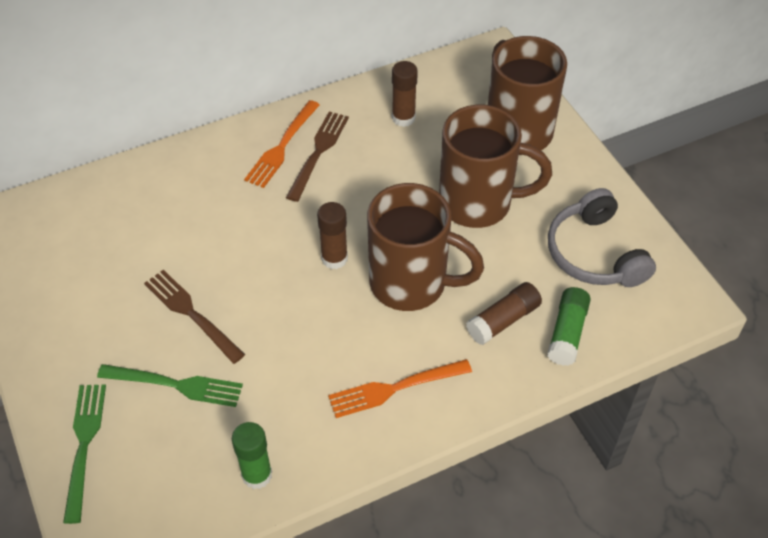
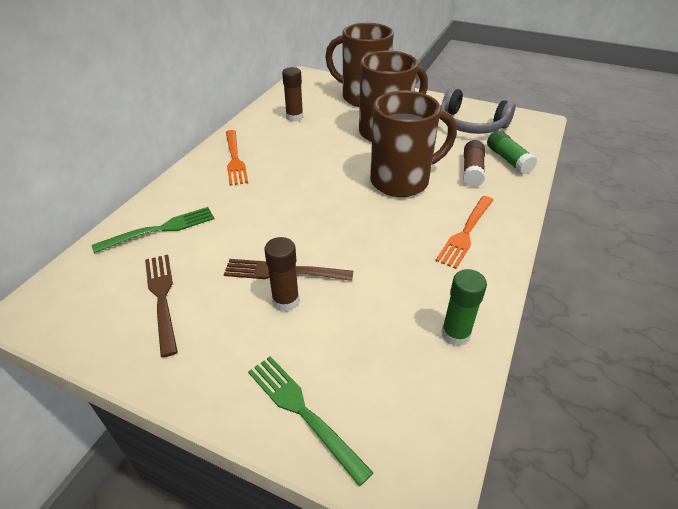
camera: 40 degrees left, 10 degrees down
(175, 385) = (326, 320): green fork -> green fork (160, 229)
(318, 152) = (263, 152): brown fork -> brown fork (162, 298)
(334, 258) = (341, 193): brown glue stick -> brown glue stick (286, 301)

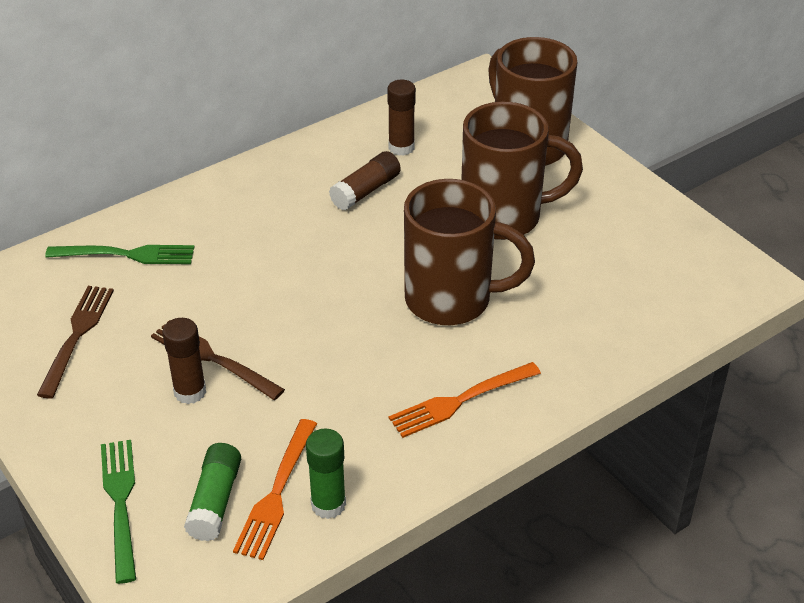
camera: 30 degrees right, 0 degrees up
(235, 159) = (274, 188): orange fork -> orange fork (277, 493)
(470, 125) = (640, 248): grey headphones -> none
(472, 171) = (561, 322): brown glue stick -> brown glue stick (366, 191)
(508, 160) = (632, 325): green glue stick -> green glue stick (215, 501)

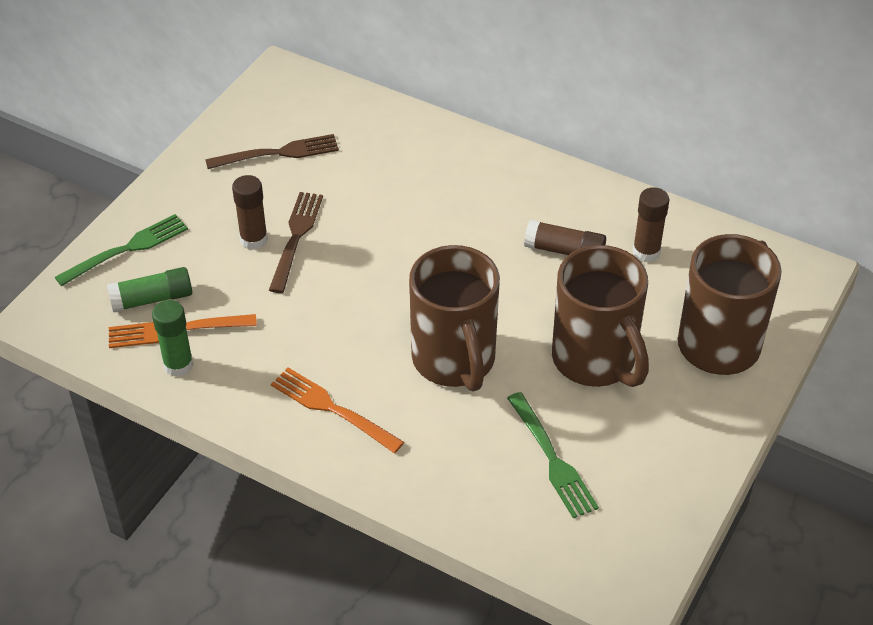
camera: 65 degrees right, 5 degrees up
(126, 255) = (383, 139): green fork -> green fork (552, 459)

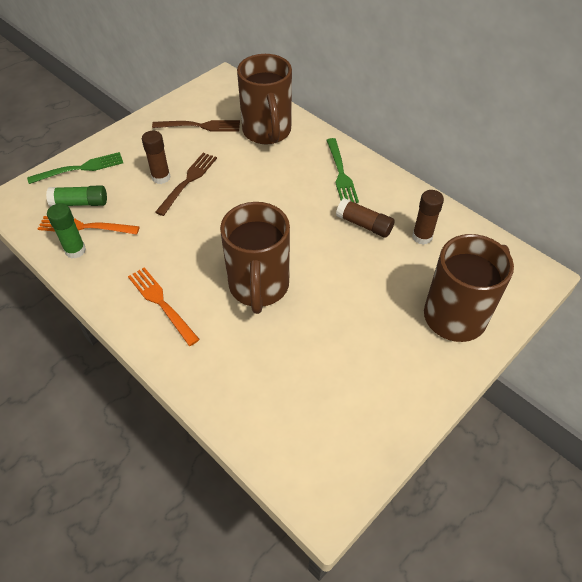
camera: 15 degrees right, 5 degrees up
(552, 459) = (301, 377): green fork -> green fork (341, 173)
(595, 360) = (359, 308): brown mug -> brown mug (267, 132)

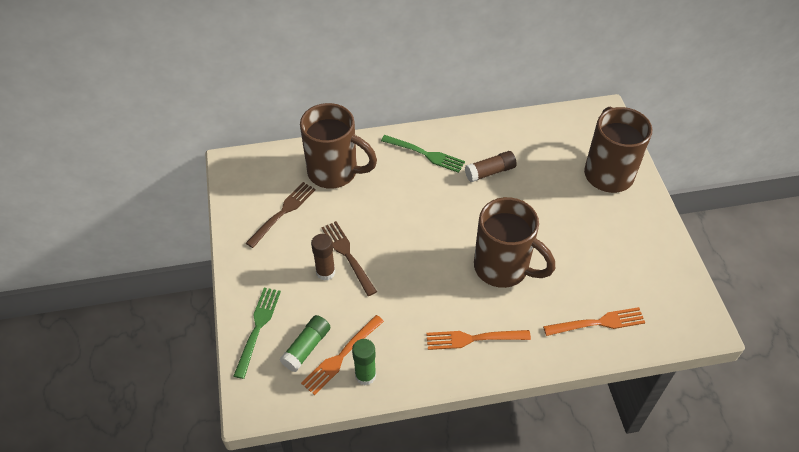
camera: 55 degrees left, 0 degrees up
(251, 394) = (598, 323): none -> orange fork
(422, 237) = (527, 148): brown glue stick -> none

